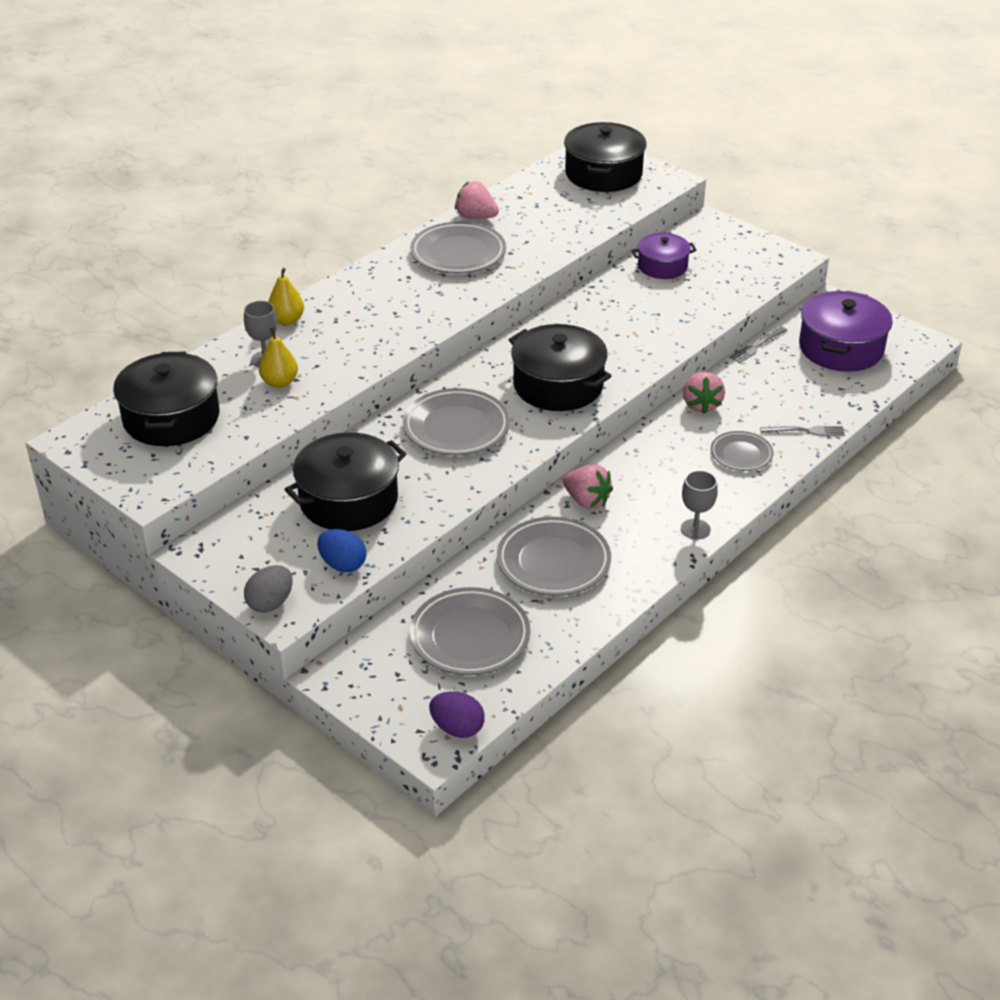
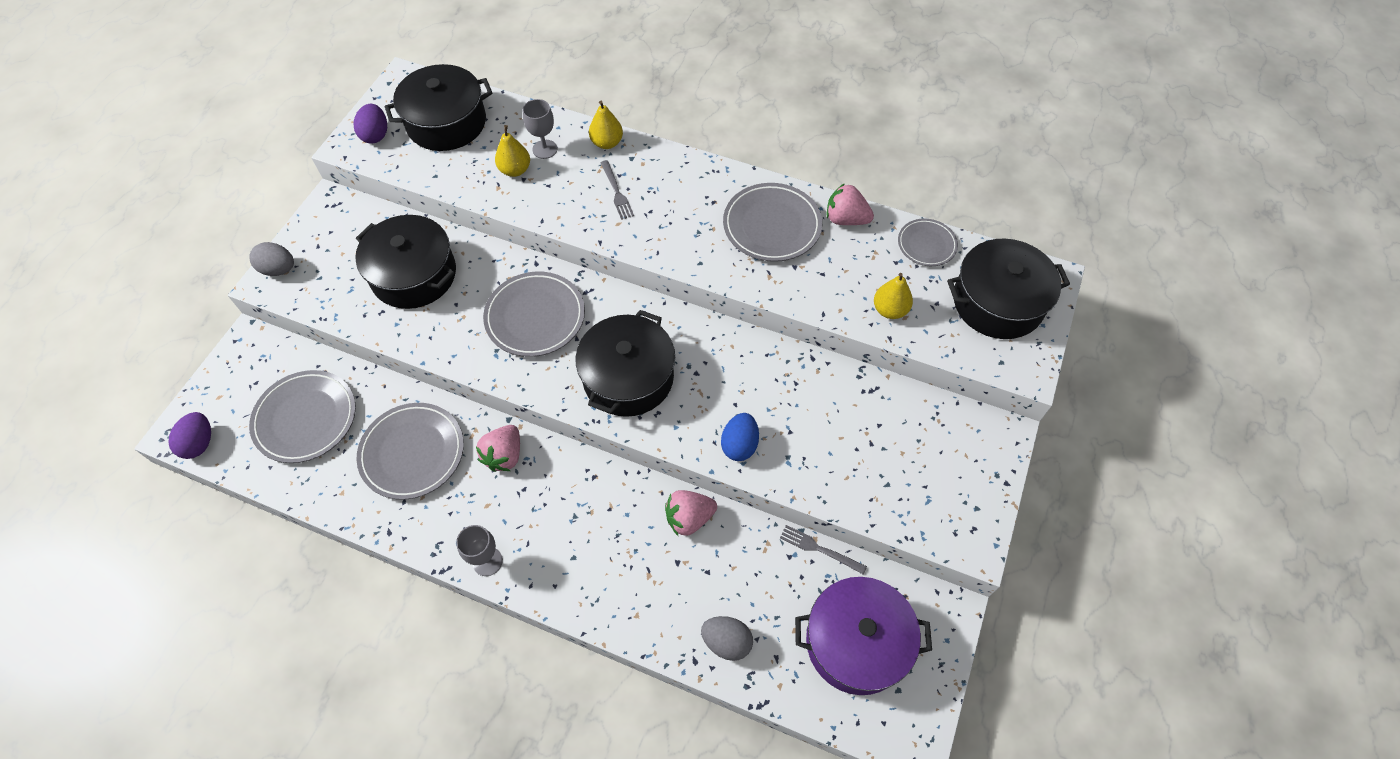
camera: 70 degrees right, 20 degrees up
(148, 471) = (376, 135): none -> purple egg
(343, 565) = (332, 299): blue egg -> blue egg (739, 445)
(476, 217) = (845, 219): pink strawberry -> pink strawberry turned 75 degrees counterclockwise
(583, 220) = (889, 310): none -> yellow pear
(662, 266) = (884, 412): purple pot -> none
(741, 454) = (619, 577): grey plate -> grey plate (926, 245)
(806, 431) = (681, 635): grey fork -> grey fork (616, 192)
(819, 409) = (726, 642): none -> grey egg

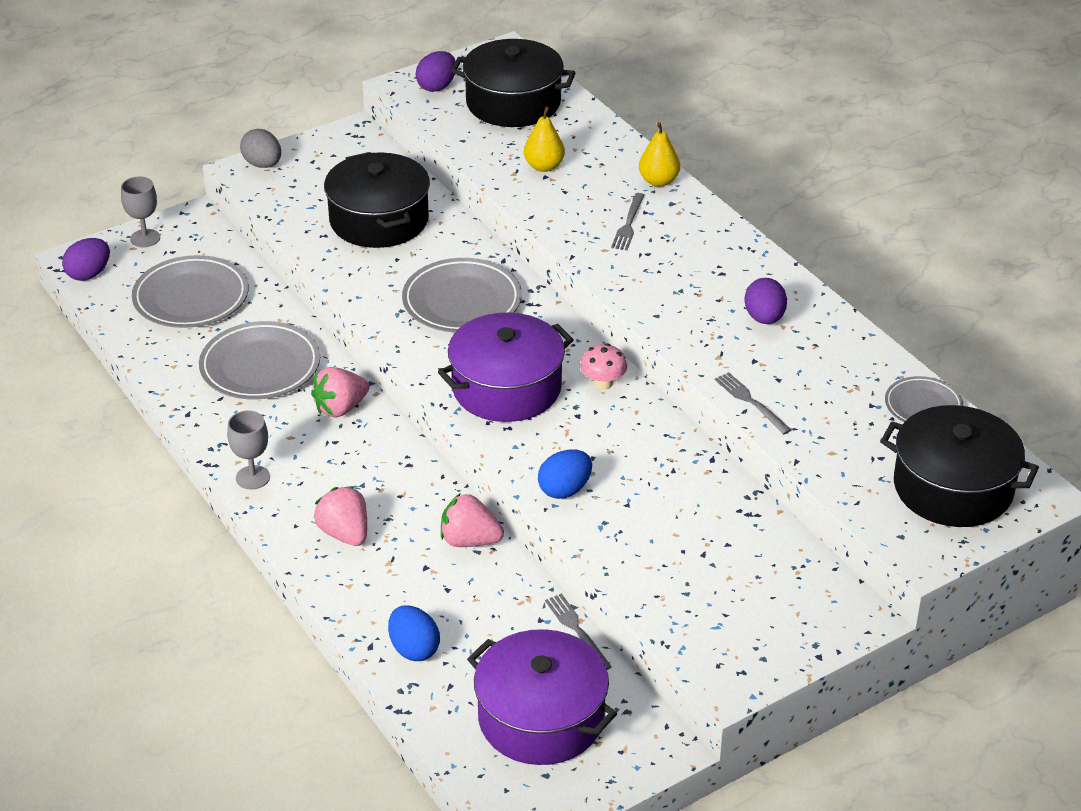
camera: 35 degrees right, 20 degrees down
(545, 149) = (589, 161): grey goblet -> grey goblet (145, 238)
(628, 377) = (506, 388): black pot -> purple pot
(691, 334) = (603, 383): none -> pink mushroom
(726, 642) = (414, 649): grey egg -> blue egg
(772, 226) = (764, 318): grey plate -> purple egg
(821, 303) = (750, 401): none -> grey fork
(845, 219) = (853, 347): pink strawberry -> pink strawberry (345, 533)
(889, 310) = (821, 439): yellow pear -> none

